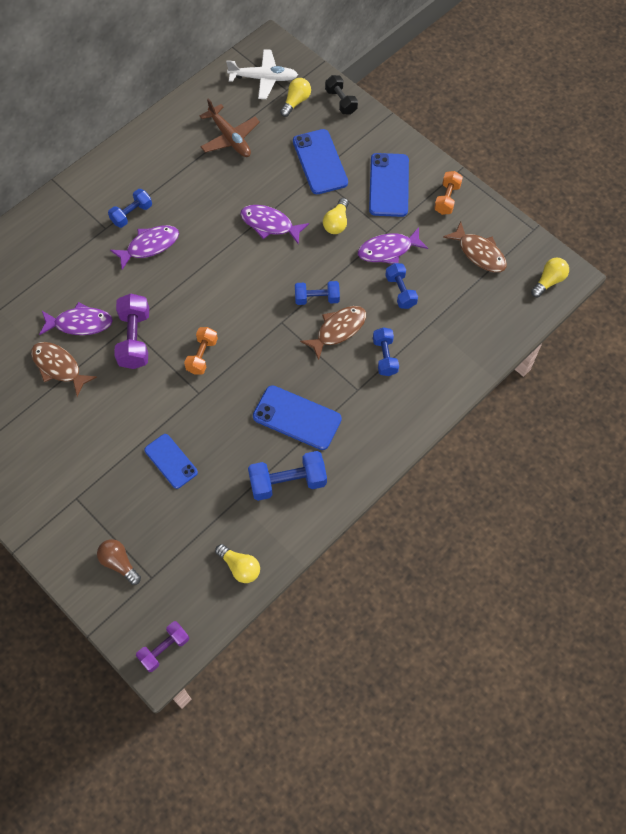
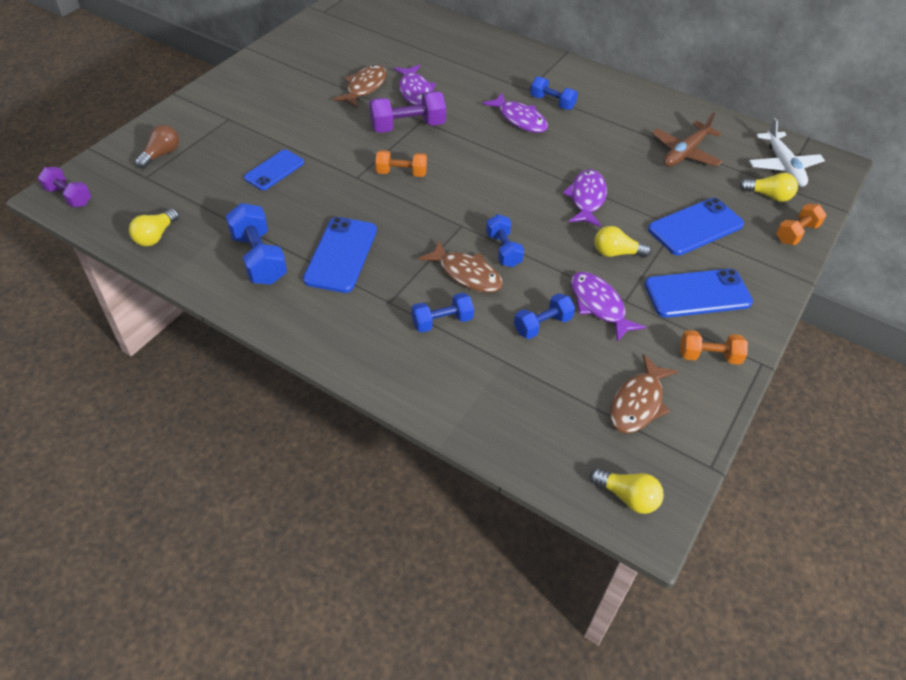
camera: 75 degrees right, 15 degrees down
(341, 101) = (796, 233): black dumbbell -> orange dumbbell

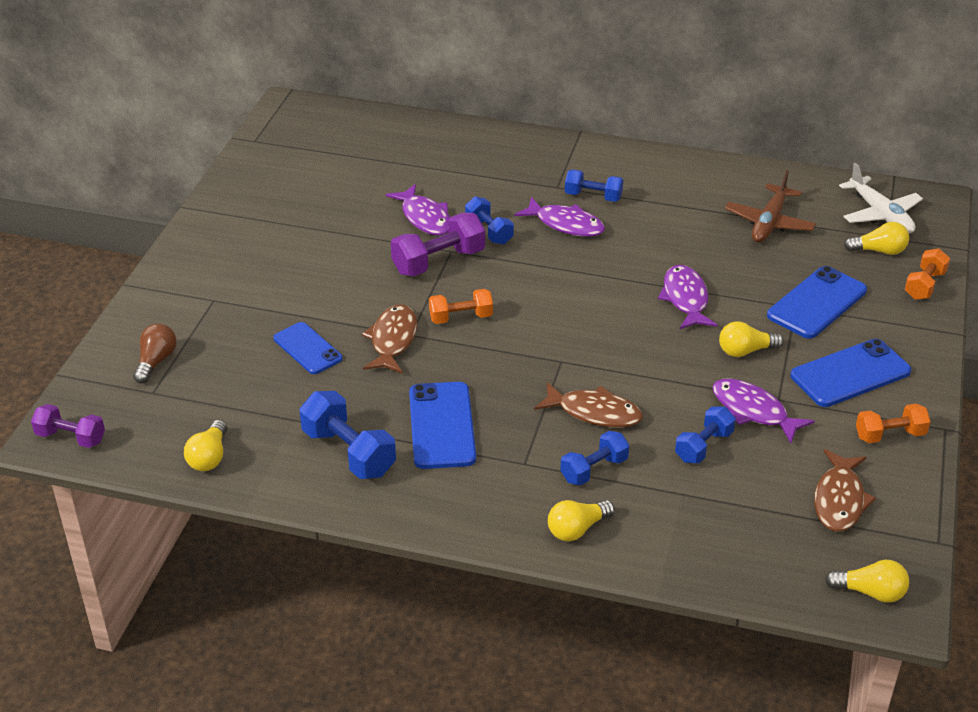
camera: 15 degrees left, 10 degrees down
(274, 170) = (307, 348): blue phone -> blue phone turned 60 degrees counterclockwise
(364, 87) = (360, 225): brown fish -> brown fish (392, 340)
(402, 369) = (577, 529): none -> yellow light bulb
(503, 250) = (621, 377): blue dumbbell -> blue dumbbell (489, 231)

